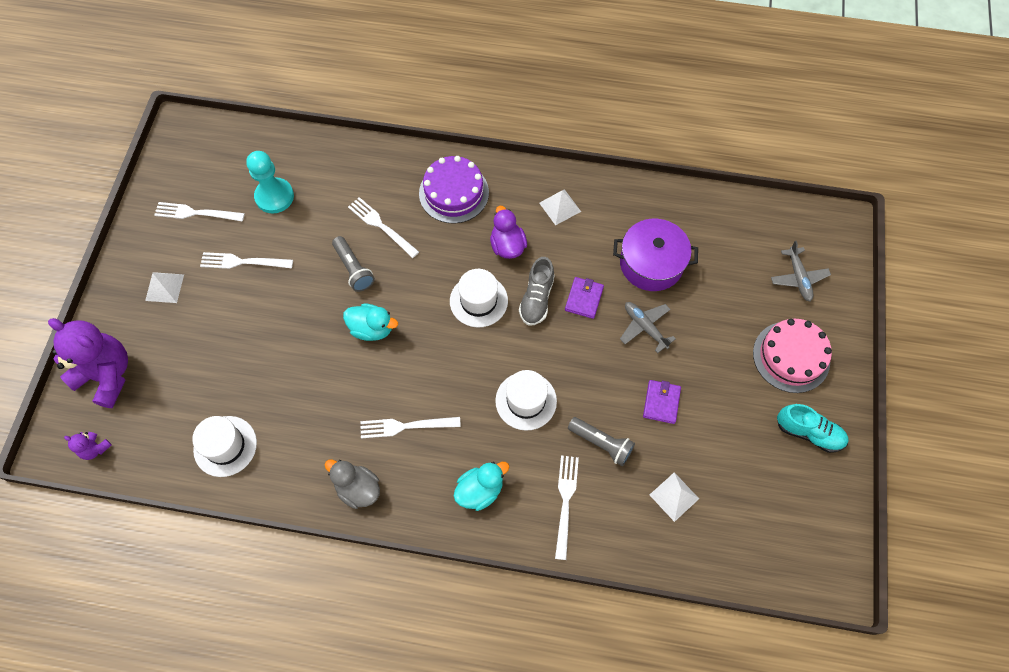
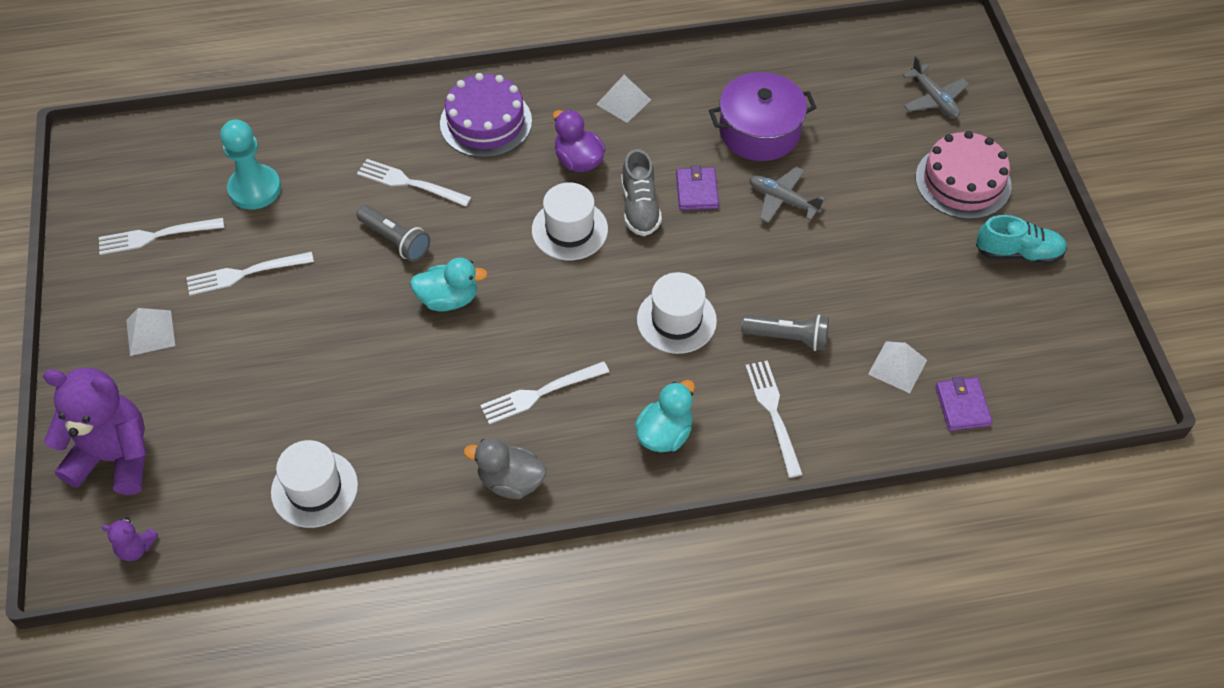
camera: 20 degrees left, 10 degrees down
(661, 402) = (837, 273): purple wallet -> purple wallet (962, 406)

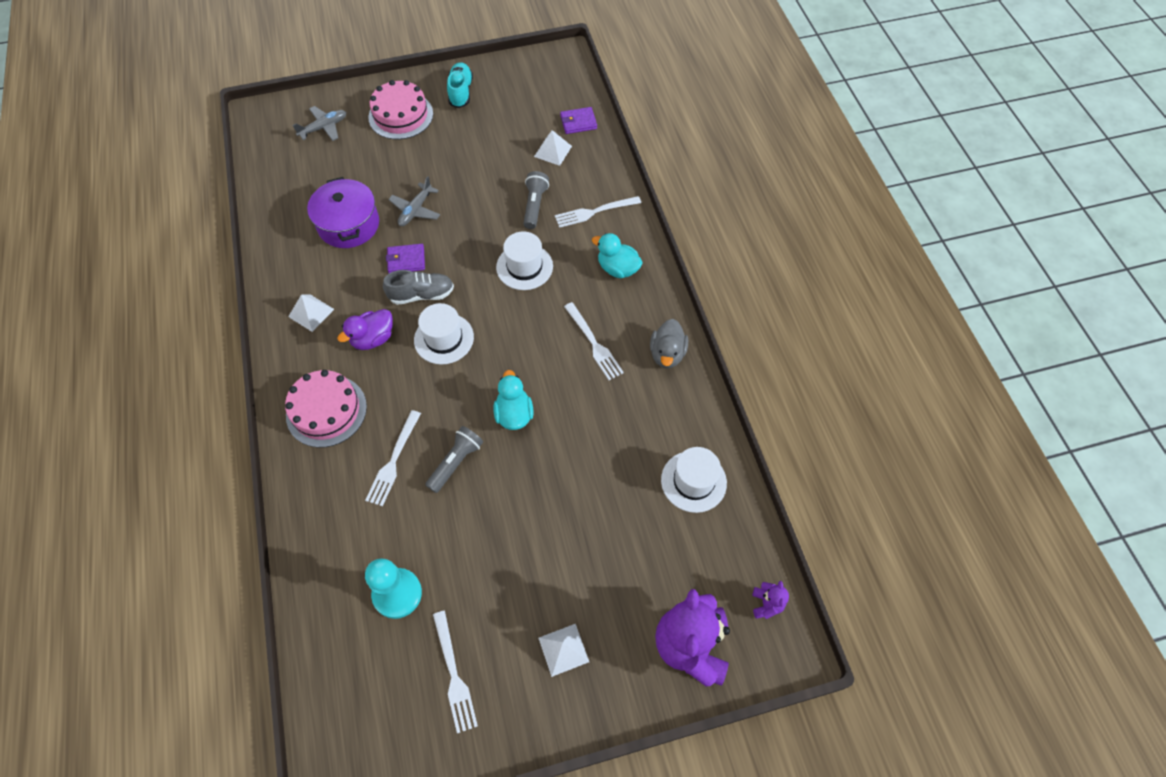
camera: 95 degrees left, 5 degrees up
(244, 274) = (495, 580): white fork -> none
(486, 122) = (326, 411): purple cake -> pink cake

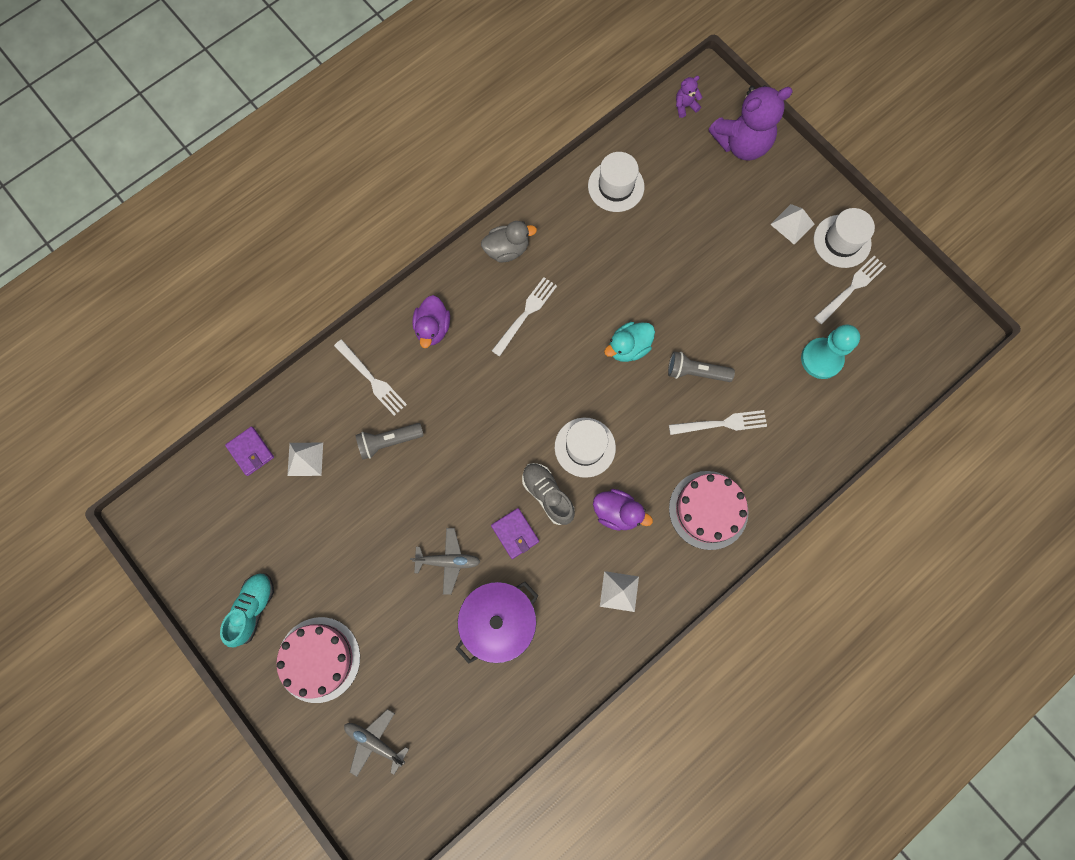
camera: 115 degrees left, 15 degrees up
(461, 92) = (253, 608): turquoise shoe -> turquoise shoe turned 135 degrees clockwise
(524, 267) = (470, 414): white hat -> white hat (842, 241)
(617, 268) = (433, 328): turquoise duck -> purple duck

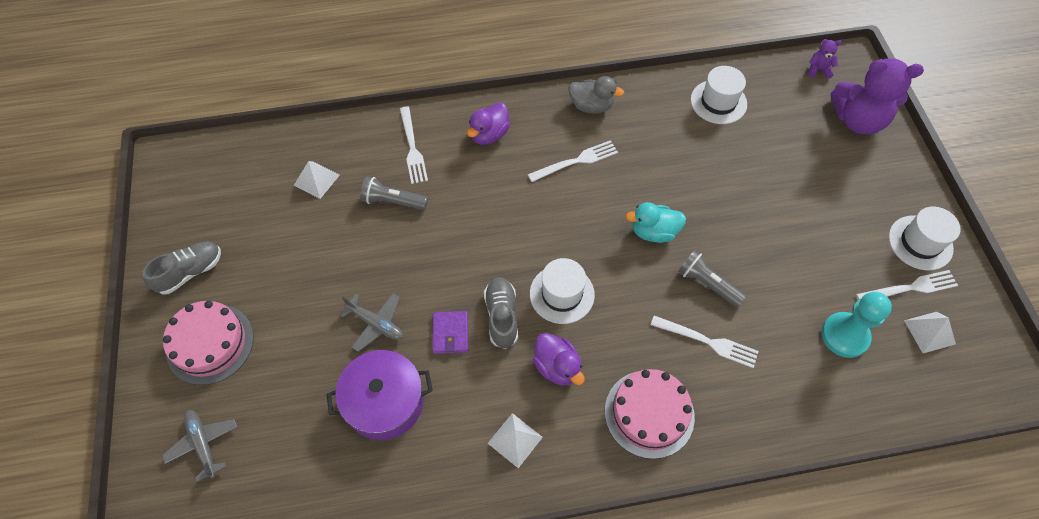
camera: 30 degrees right, 15 degrees down
(251, 451) = (279, 153): purple wallet -> none
(253, 608) = (190, 272): turquoise shoe -> grey shoe
(792, 224) = (875, 205): white pyramid -> white pyramid (929, 332)

